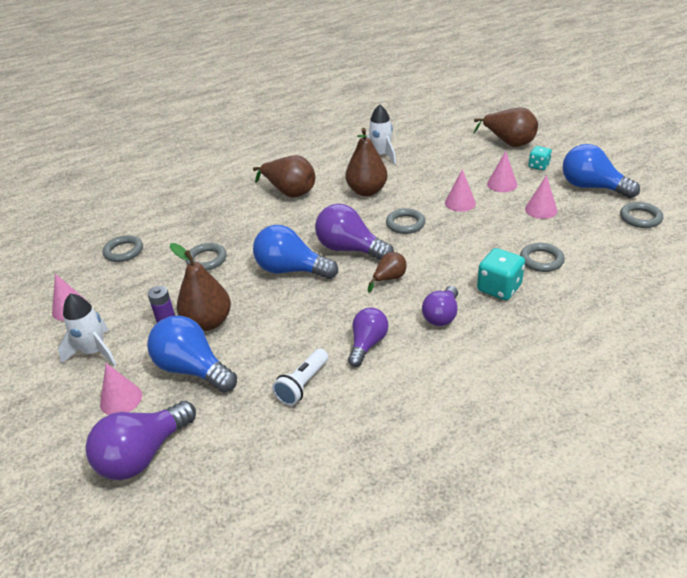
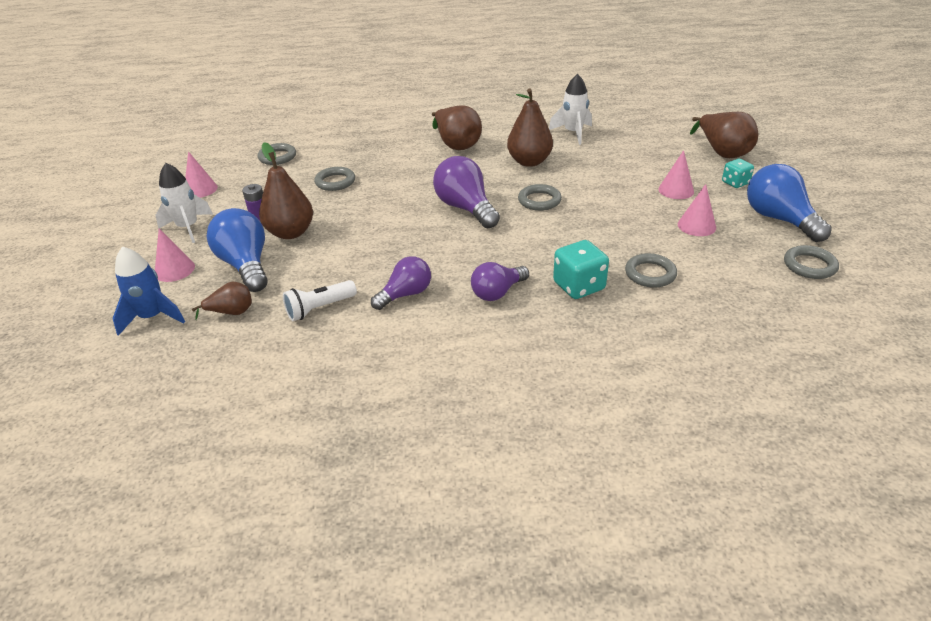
camera: 25 degrees right, 0 degrees up
(143, 455) = (152, 317): purple light bulb -> blue rocket
(291, 270) = (397, 211): blue light bulb -> none
(389, 279) = (478, 245): brown pear -> brown pear (231, 312)
(460, 203) = (613, 196): pink cone -> none

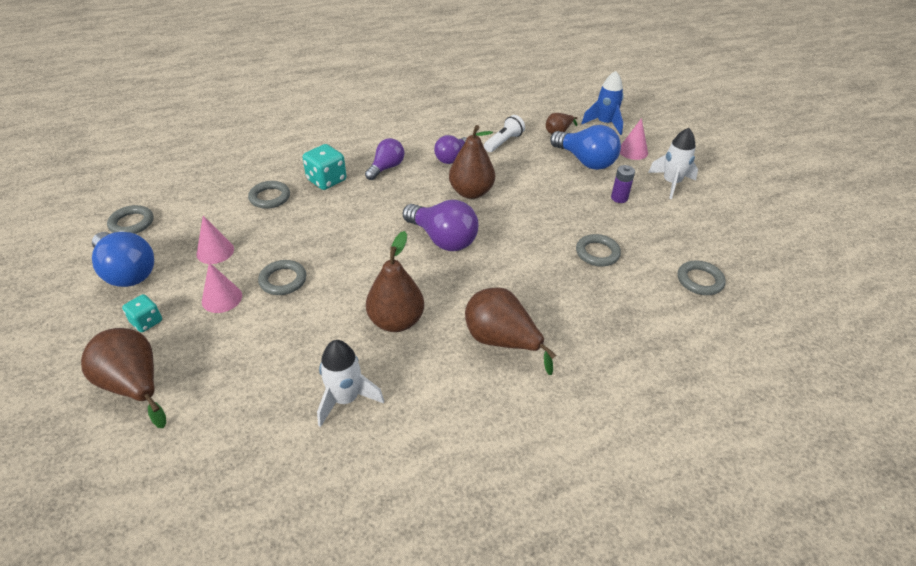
camera: 160 degrees right, 5 degrees up
(200, 189) = (719, 223): pink cone -> none
(291, 232) = (581, 191): brown pear -> brown pear (471, 192)
(539, 200) = (372, 260): grey ring -> grey ring (283, 280)

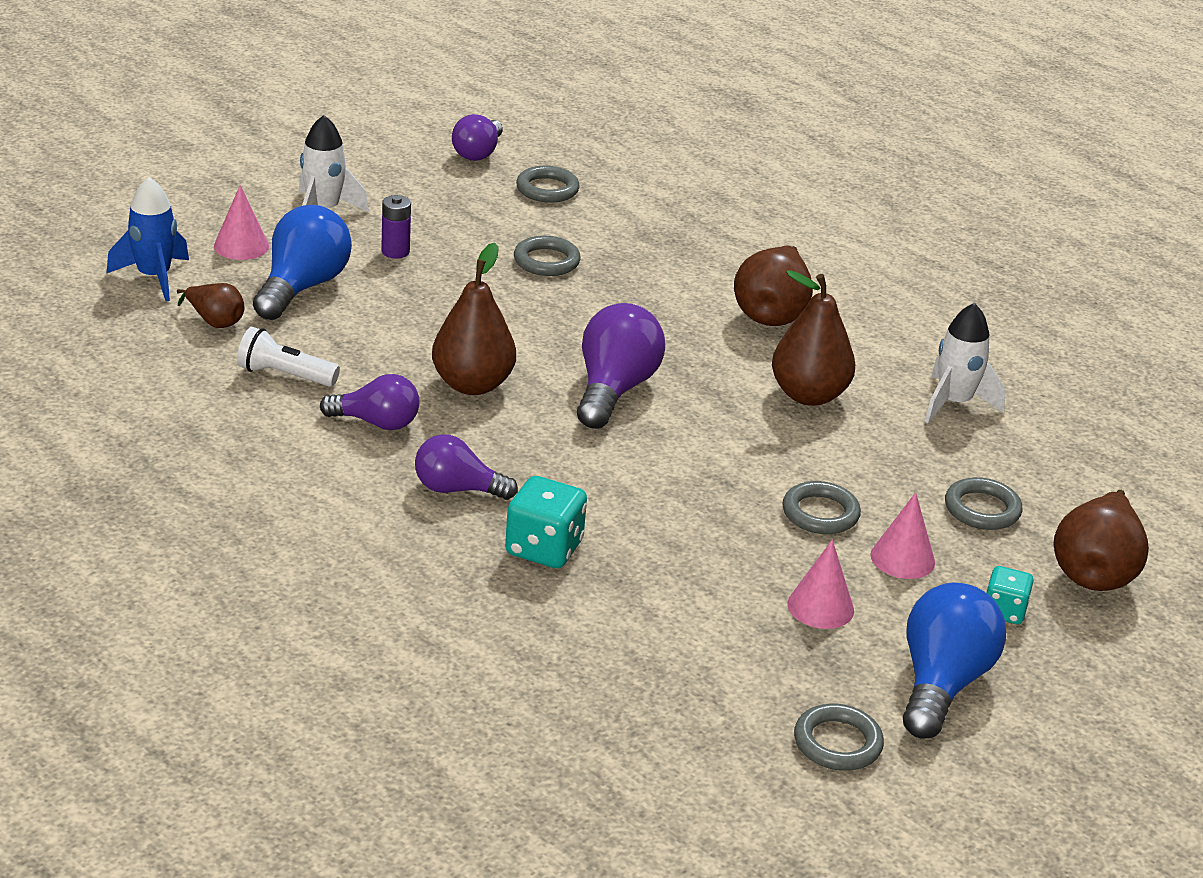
camera: 115 degrees left, 10 degrees down
(270, 197) = (642, 600): grey ring -> grey ring (982, 509)
(756, 262) = (478, 153): none -> purple light bulb

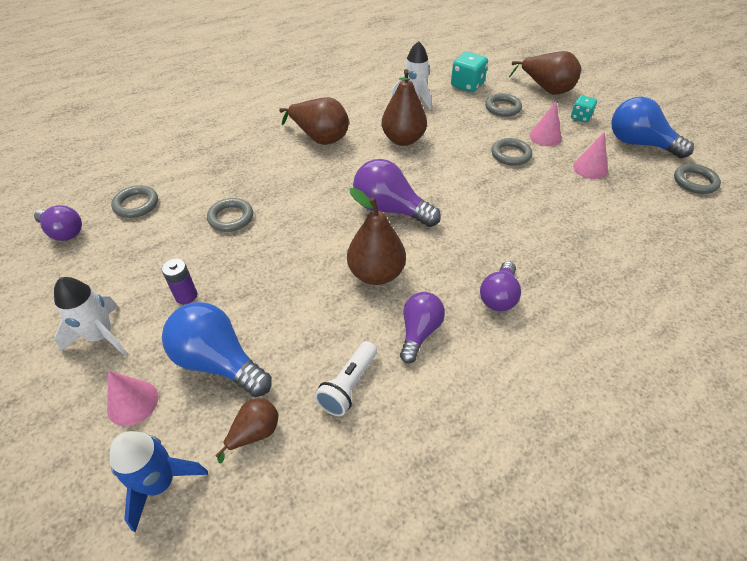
camera: 75 degrees left, 15 degrees up
(544, 549) = (557, 263): turquoise dice -> turquoise dice (467, 85)

